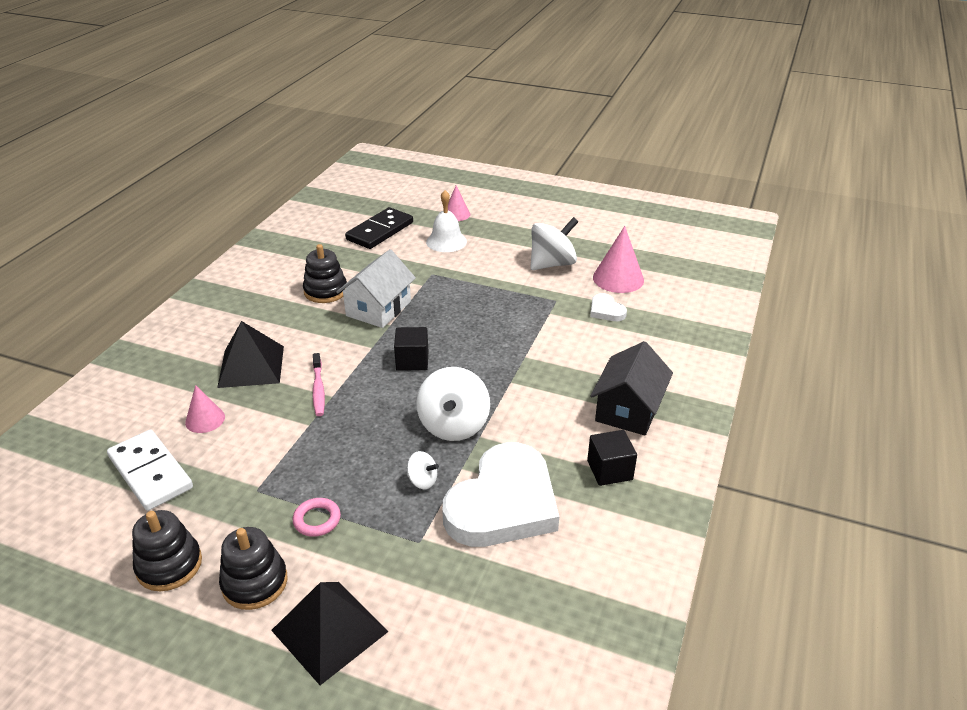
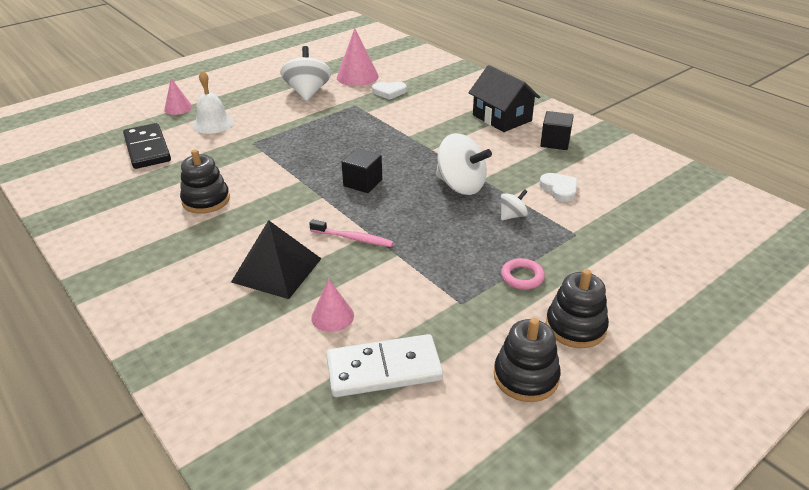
camera: 60 degrees left, 0 degrees up
(329, 630) = (645, 297): black pyramid -> none
(378, 308) = (270, 180): white house -> none
(503, 503) = (559, 189): white heart -> white heart, size x0.42

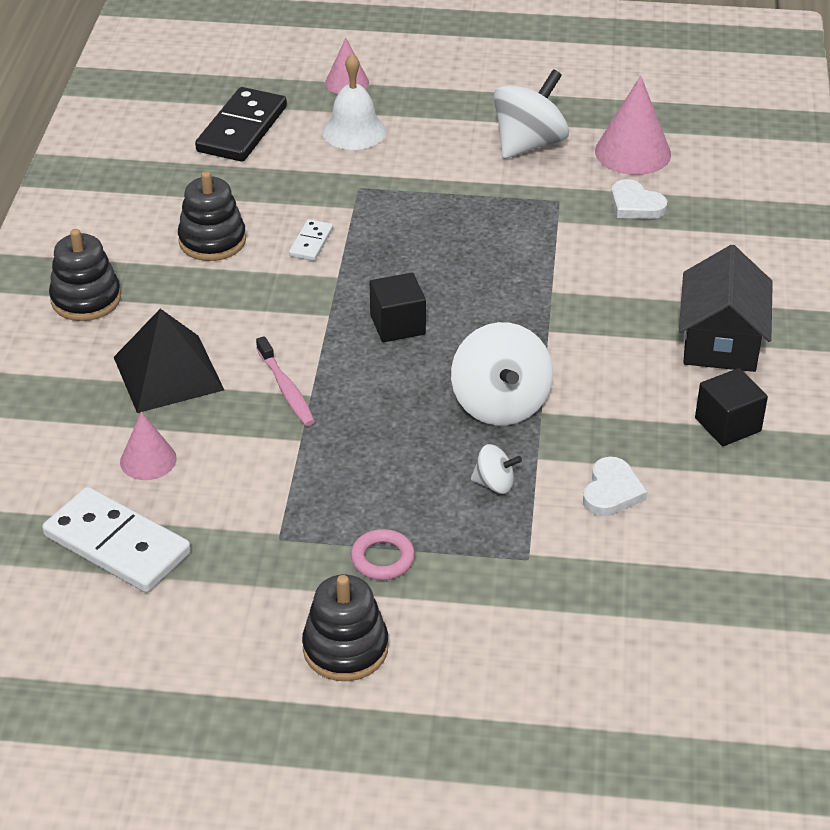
camera: 45 degrees right, 5 degrees up
(263, 174) = (311, 242): none -> white domino
(526, 377) = (220, 651): black stacking toy -> black stacking toy (86, 299)

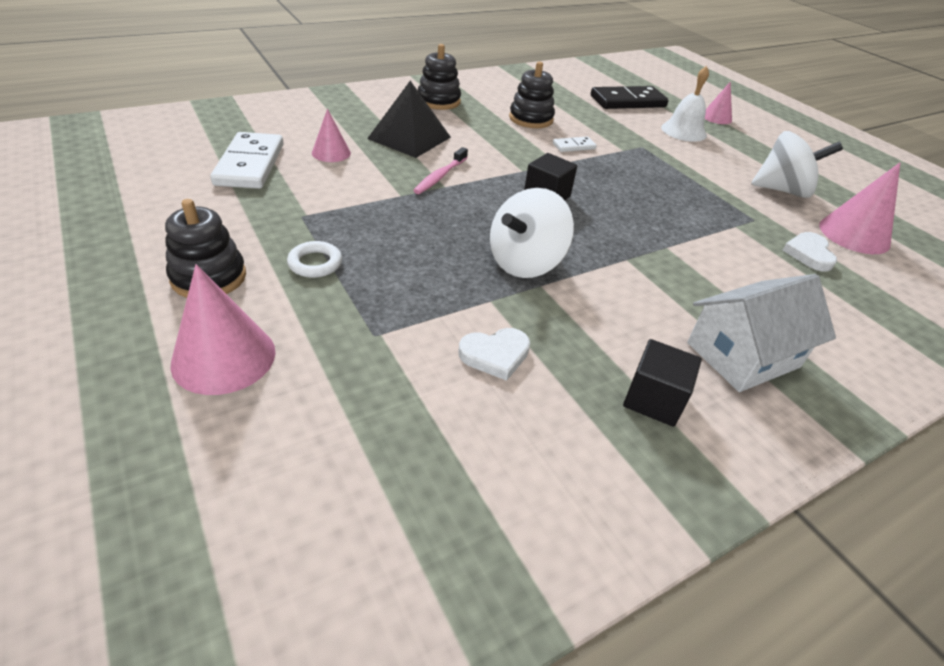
camera: 50 degrees right, 0 degrees up
(382, 559) = (315, 263): pink ring -> white ring
(485, 671) = (224, 357): none -> pink cone
(494, 484) = (440, 288): white spinning top -> none
(720, 341) = (742, 355): black house -> white house

